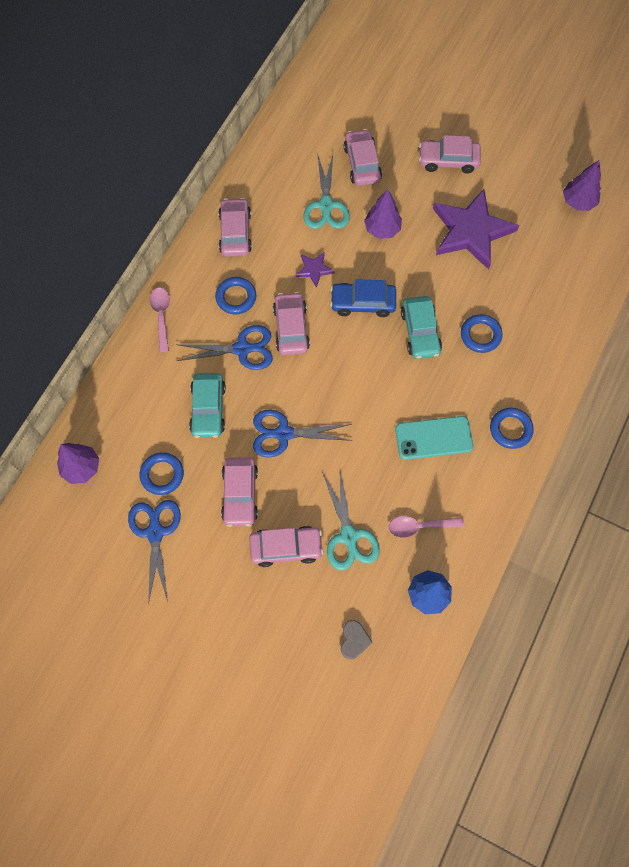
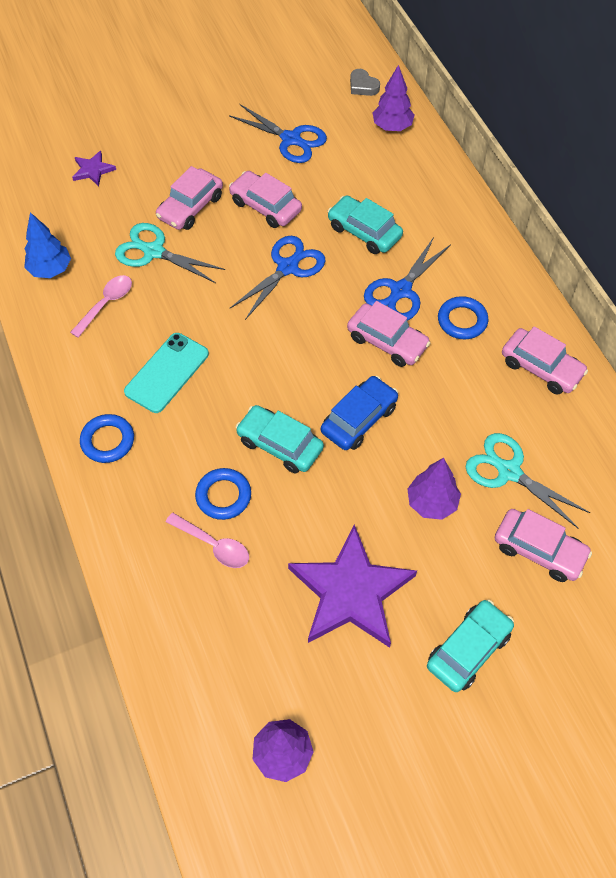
camera: 130 degrees right, 10 degrees down
(161, 316) = (492, 254): pink spoon -> pink spoon (214, 545)
(162, 474) = (335, 169): blue ring -> none
(314, 269) = (436, 405): purple star -> purple star (93, 170)
(354, 640) = (75, 201): grey heart -> grey heart (363, 86)
(448, 161) = (468, 649): pink car -> turquoise car

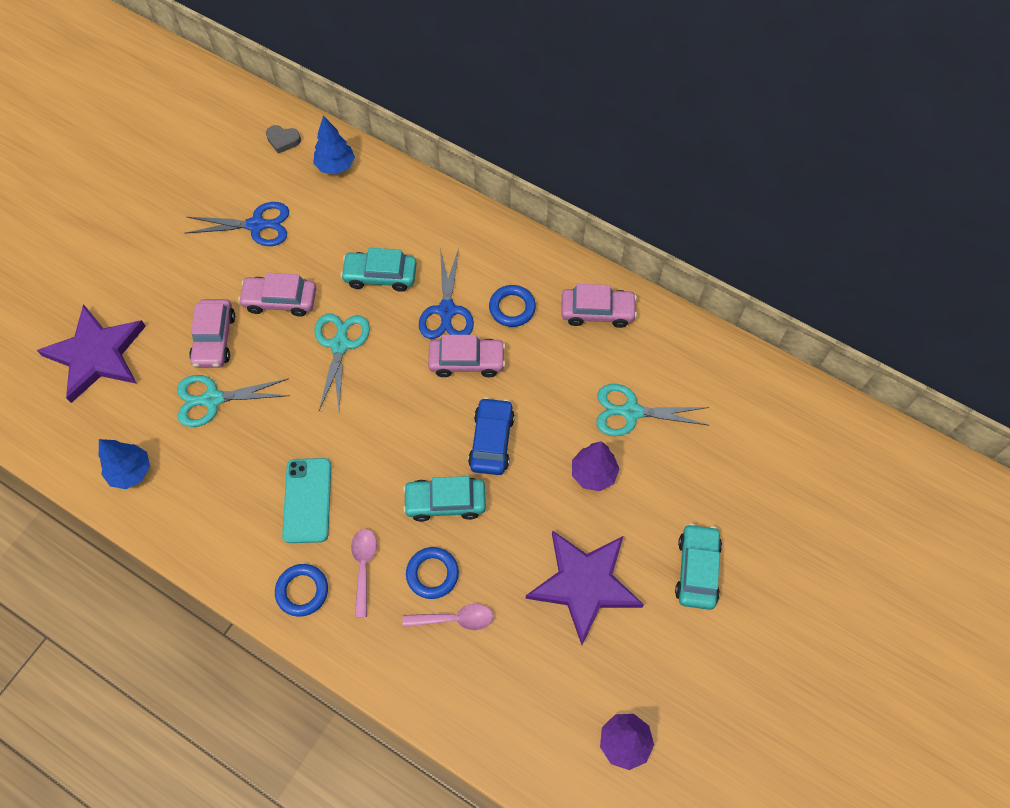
camera: 35 degrees left, 5 degrees up
(93, 170) = (96, 355): purple star -> purple star, size x2.27
(106, 304) = (207, 472): pink spoon -> pink spoon (363, 566)
(287, 268) = (340, 345): blue scissors -> turquoise scissors
(392, 127) = (335, 166): purple tree -> blue tree
(539, 550) = (693, 460): pink car -> none

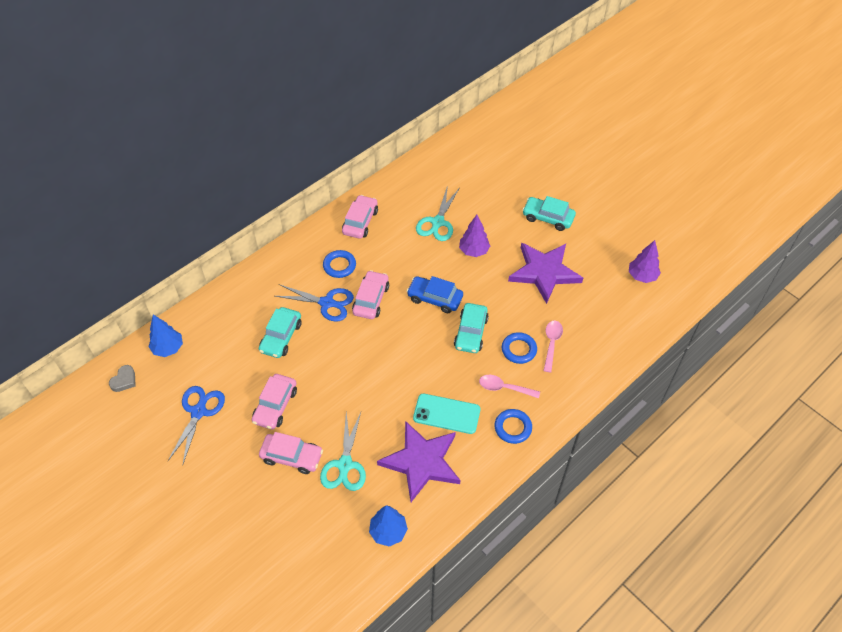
camera: 75 degrees left, 10 degrees down
(96, 355) = (273, 548): purple star -> purple star (421, 462)
(340, 345) = (330, 373): turquoise scissors -> none

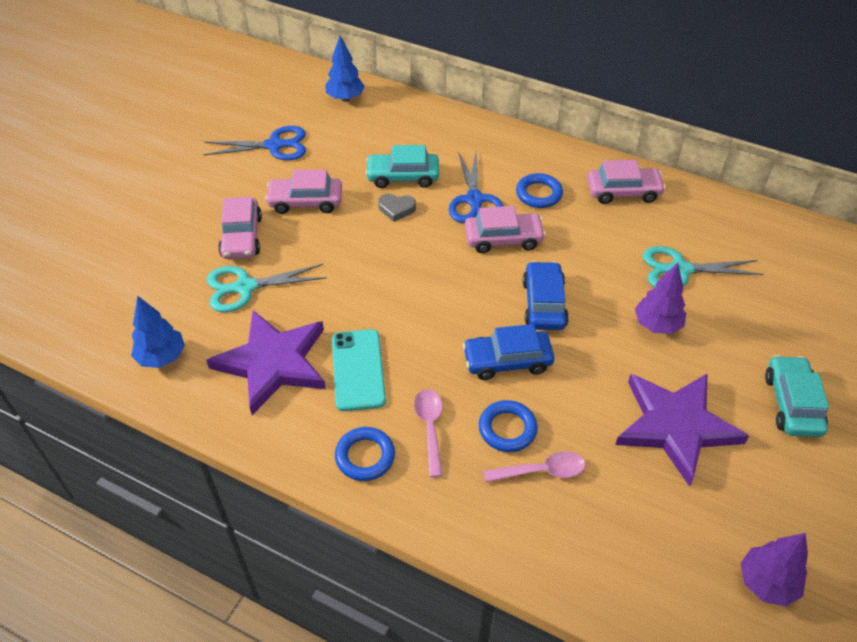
camera: 70 degrees right, 5 degrees down
(124, 380) = (292, 83): grey heart -> grey heart (396, 209)
(471, 332) = (507, 361): turquoise car -> blue car

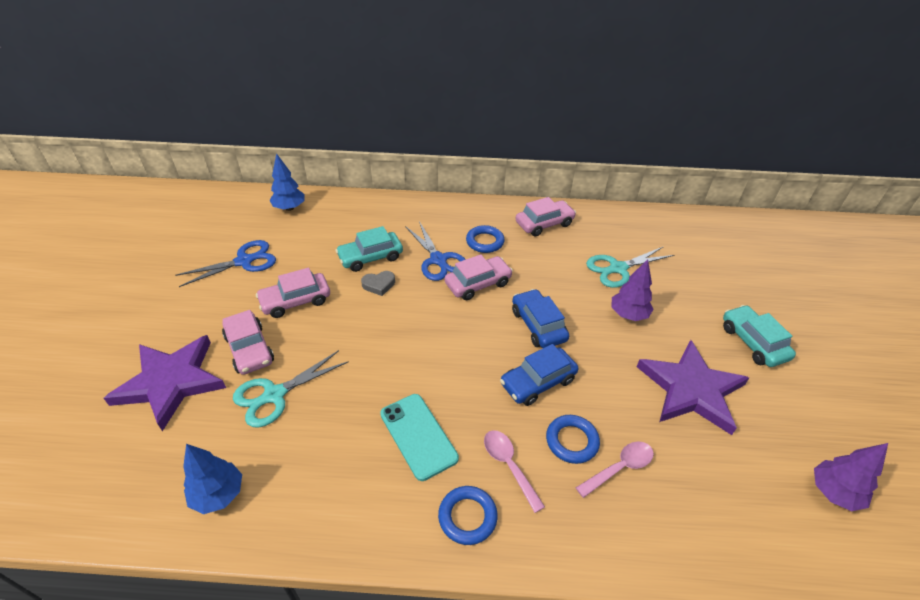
camera: 25 degrees left, 5 degrees down
(273, 363) = (336, 459): purple star -> purple star (171, 382)

